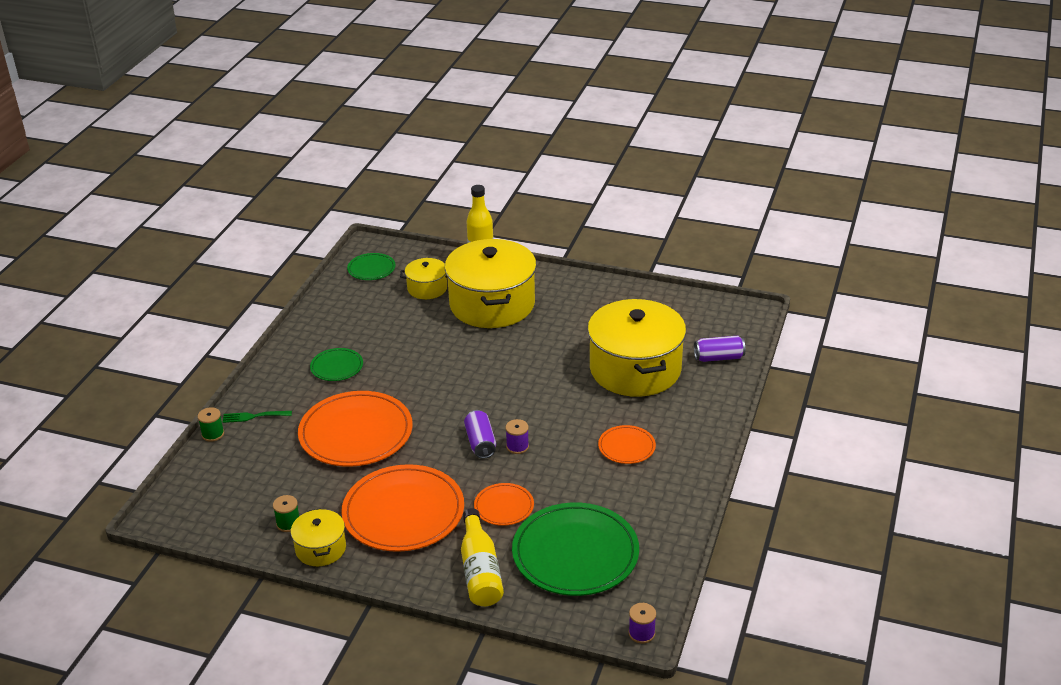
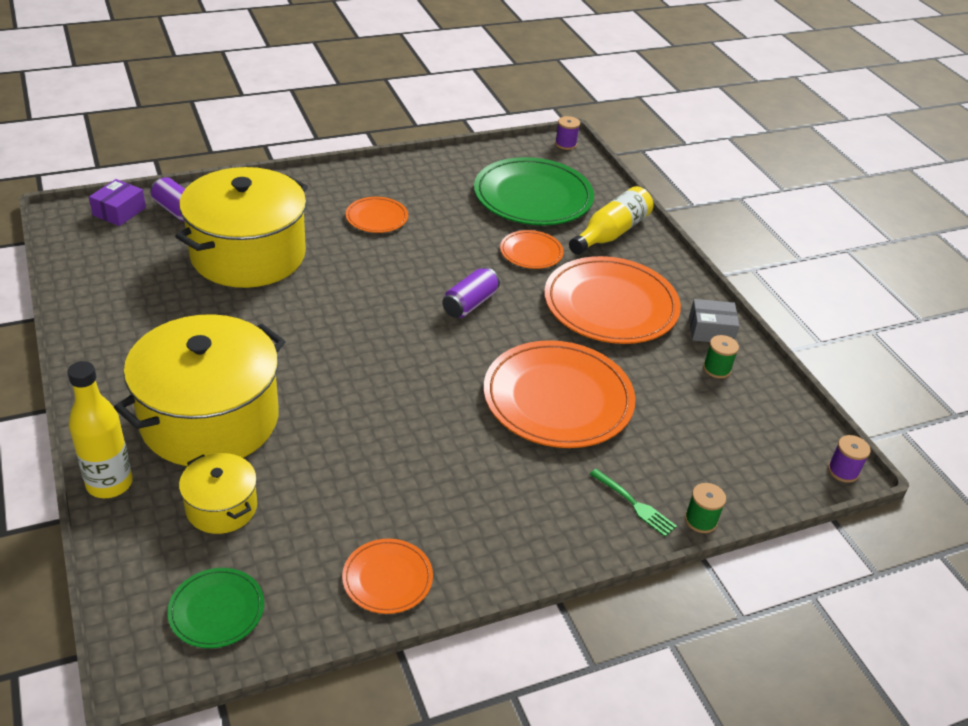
camera: 135 degrees left, 5 degrees up
(321, 548) = (710, 330): yellow pot -> grey box
(325, 317) = (387, 578): none -> orange plate
(337, 367) = (474, 489): green plate -> none
(517, 446) = (448, 279): purple spool -> purple spool (843, 471)
(740, 333) = (119, 211): none -> purple box

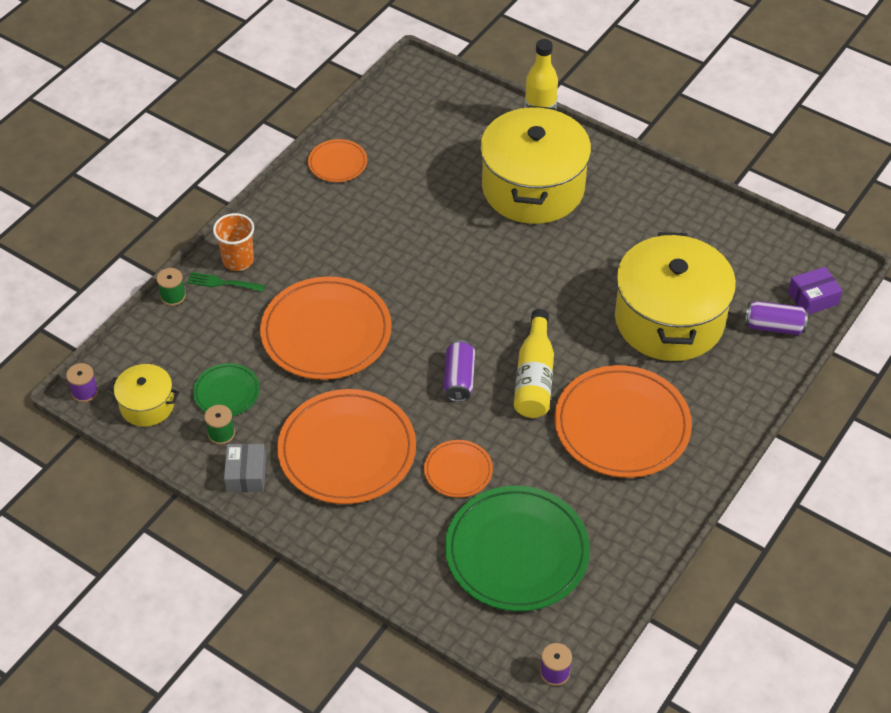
camera: 150 degrees right, 10 degrees up
(119, 211) = (813, 298): purple box -> purple box turned 75 degrees clockwise
(216, 610) = (409, 105): green plate -> green plate (226, 392)
(221, 507) = (465, 147): yellow pot -> yellow pot (147, 405)
(377, 217) = (622, 425): orange plate -> orange plate, size x2.03
(600, 520) = (238, 260): none -> orange cup
(611, 233) = (406, 547): yellow bottle -> yellow bottle (534, 377)
(710, 330) = (246, 474): grey box -> grey box turned 60 degrees counterclockwise

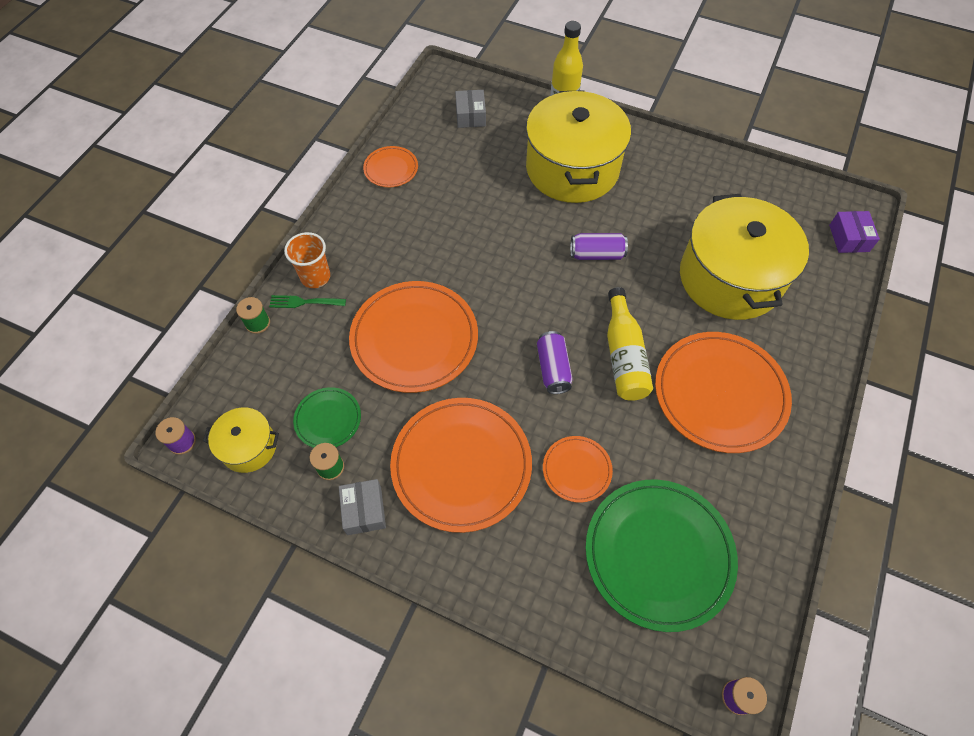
camera: 10 degrees left, 10 degrees up
(436, 118) = (470, 116): none -> grey box
(774, 326) = (825, 271): purple can -> purple can (596, 254)
(813, 298) = (849, 238): purple box -> purple box turned 60 degrees counterclockwise

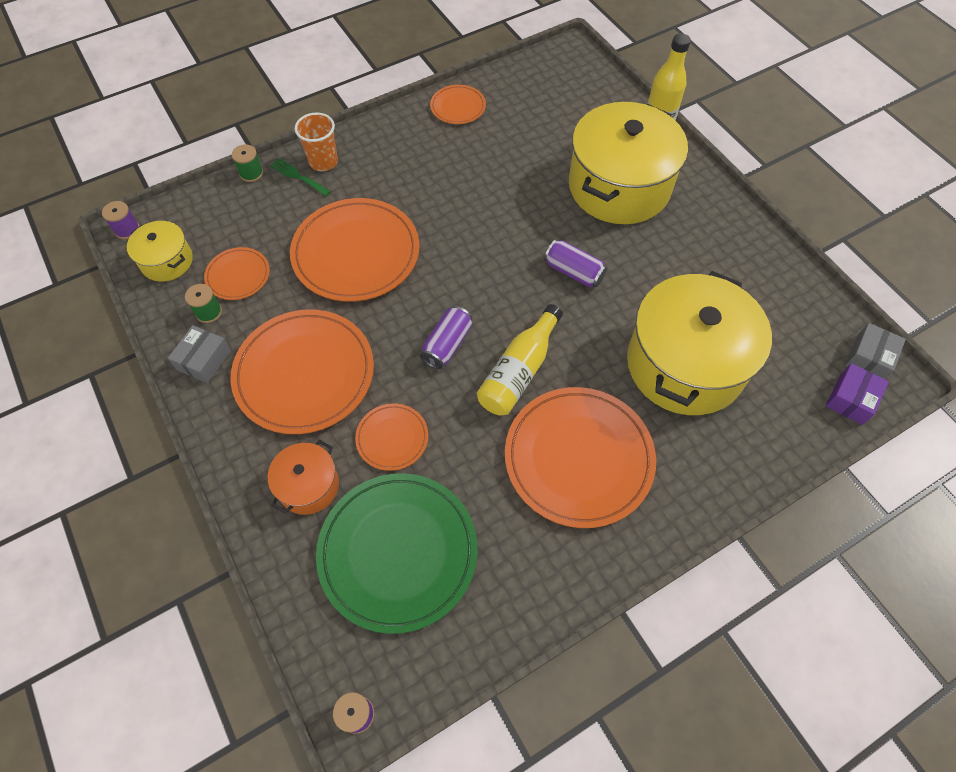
camera: 35 degrees right, 0 degrees up
(328, 419) = (238, 275): green plate -> orange plate
(470, 116) = (566, 96): grey box -> grey box (869, 358)
(546, 552) = (308, 485): none -> orange pot

